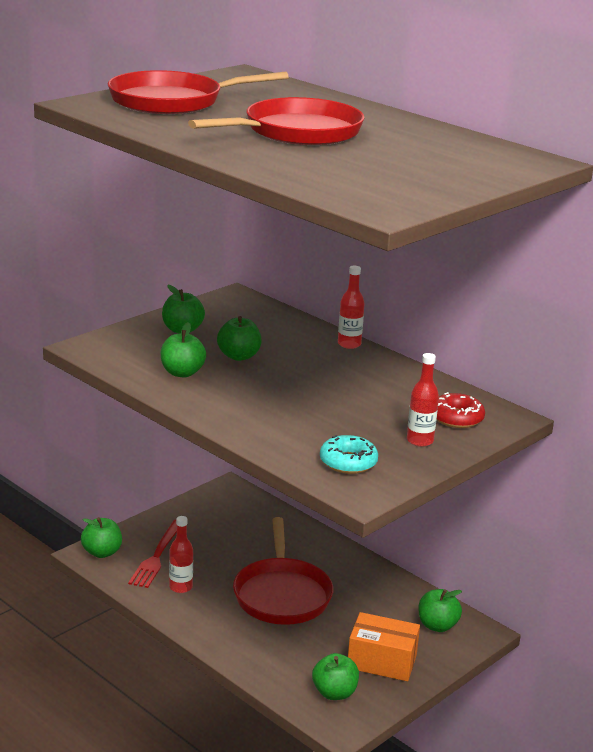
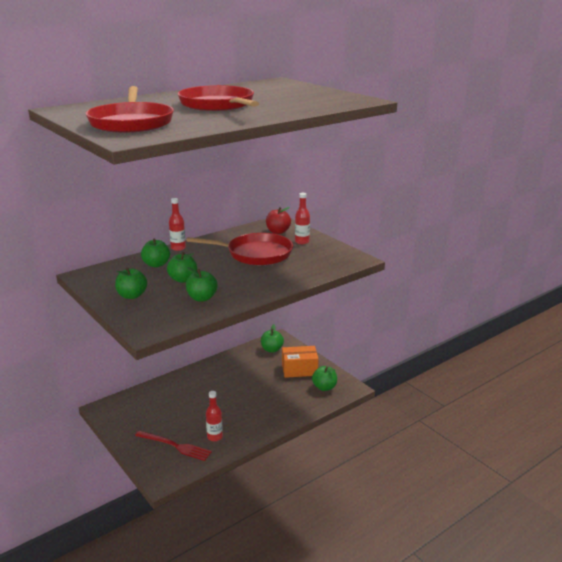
camera: 80 degrees left, 0 degrees up
(102, 552) = (161, 473): green apple -> green apple (156, 264)
(282, 595) = (232, 397): red pan -> red pan (256, 254)
(348, 462) = (324, 259): turquoise donut -> none
(382, 661) = (299, 370): orange box -> orange box turned 60 degrees clockwise
(456, 418) = (278, 232): red donut -> red apple

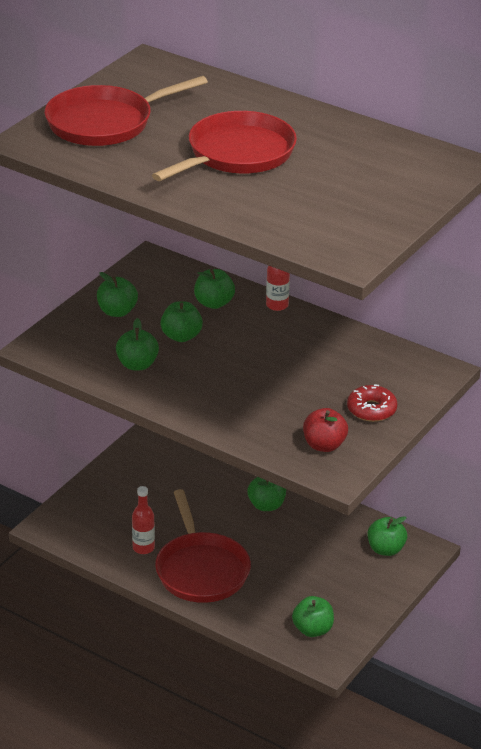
camera: 70 degrees right, 10 degrees up
(175, 446) = (110, 519): red fork -> none
(208, 380) = (266, 505): none -> green apple
(256, 254) = (298, 376): red pan -> red pan (201, 570)
(278, 232) = (396, 379): red apple -> red apple (324, 445)
(299, 370) = (345, 593): orange box -> none
(302, 242) = (371, 409): red bottle -> red donut

